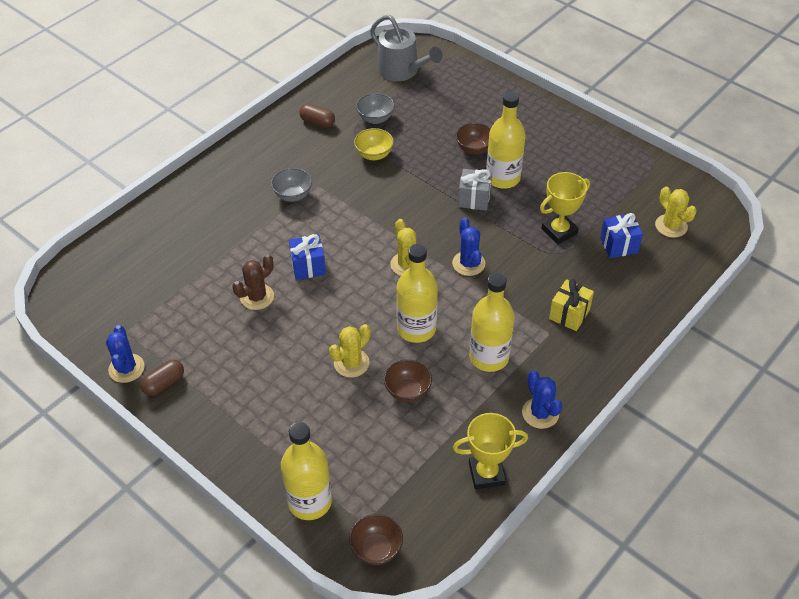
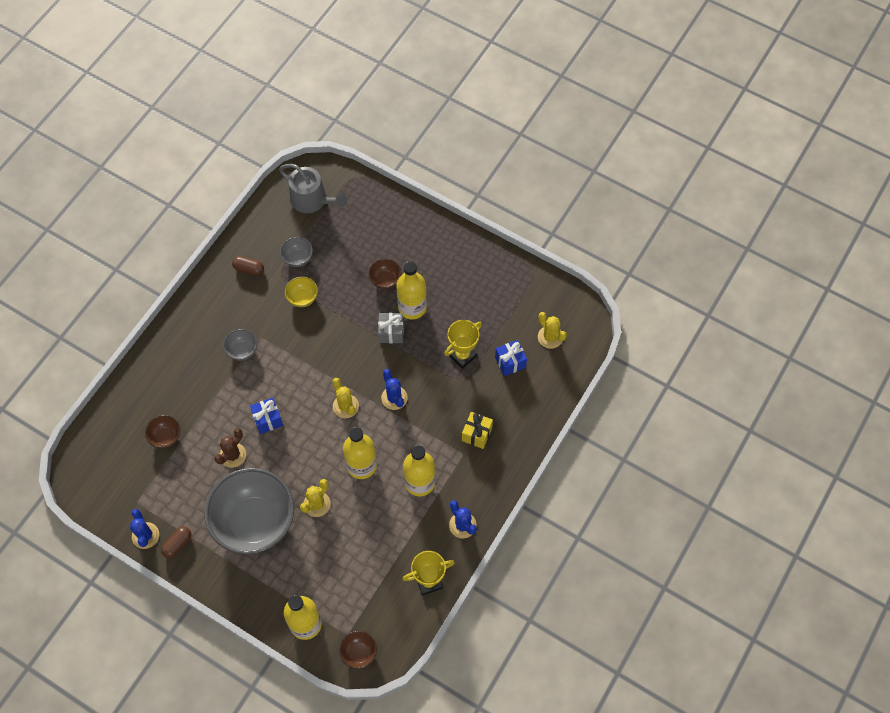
camera: 10 degrees left, 15 degrees up
(268, 372) = (254, 522): none -> grey bowl
(407, 391) = (363, 522): brown bowl -> brown bowl (165, 437)

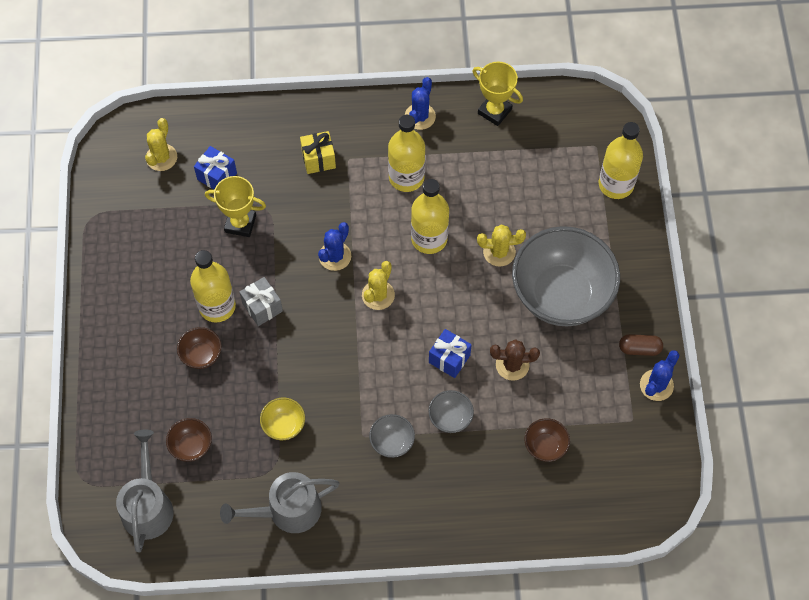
camera: 125 degrees left, 0 degrees up
(249, 269) = (288, 510): brown capsule -> grey watering can
(297, 258) = (237, 466): grey bowl -> grey bowl (450, 418)
(359, 653) = (603, 126): brown bowl -> brown bowl (191, 446)

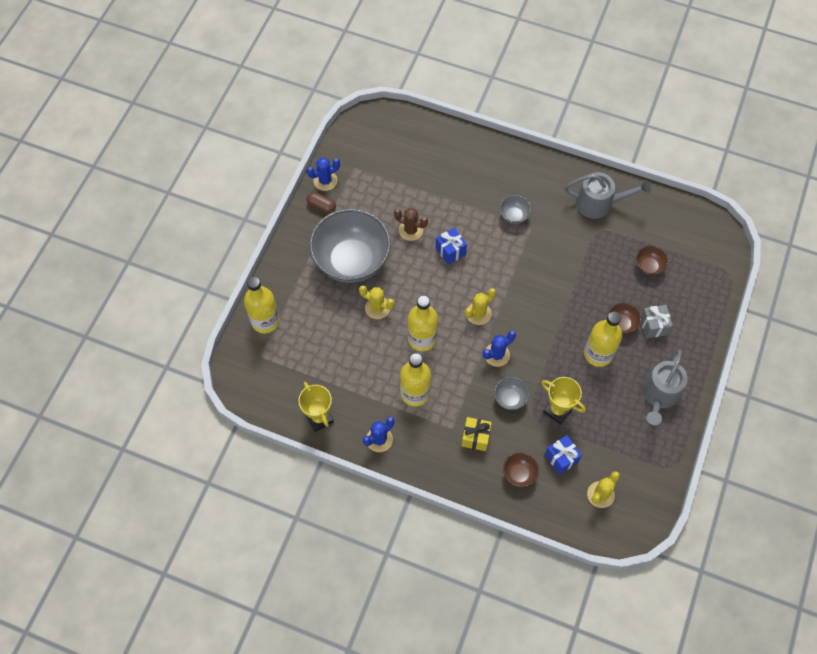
camera: 155 degrees left, 0 degrees up
(148, 506) = (690, 241): grey watering can -> grey watering can (659, 394)
(262, 307) = (565, 339): grey gift -> grey gift (653, 326)
(284, 425) = (581, 254): yellow bowl -> none
(450, 418) = (469, 215): grey bowl -> grey bowl (510, 398)
(545, 446) = (417, 175): brown bowl -> brown bowl (519, 474)

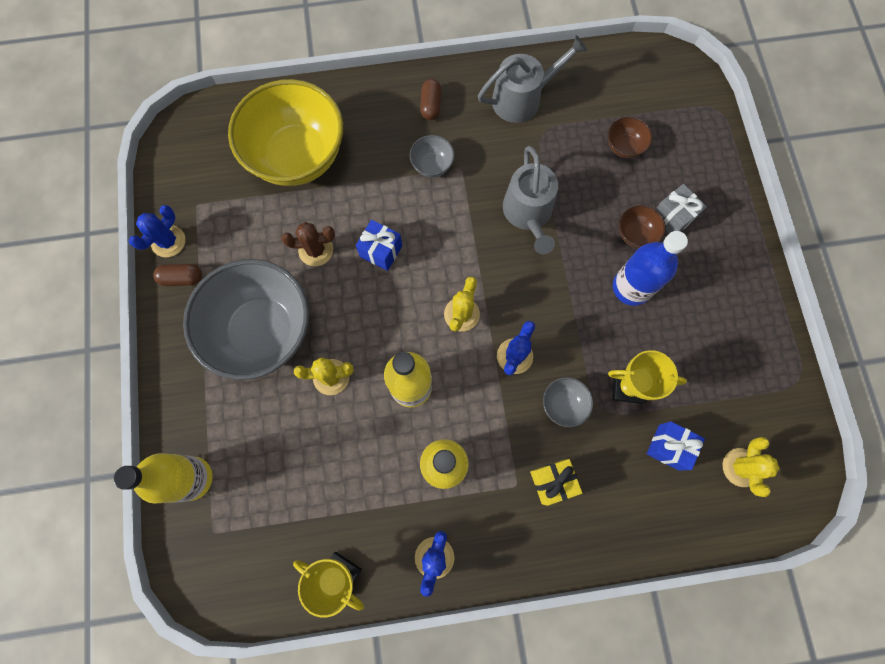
camera: 30 degrees left, 10 degrees up
(432, 169) = (298, 157): none -> yellow bowl
(519, 474) = (632, 498): brown bowl -> none
(535, 178) = (431, 105): none -> brown capsule
(598, 354) = (631, 287): yellow bottle -> blue bottle
(659, 394) = (730, 299): grey watering can -> grey watering can (528, 213)

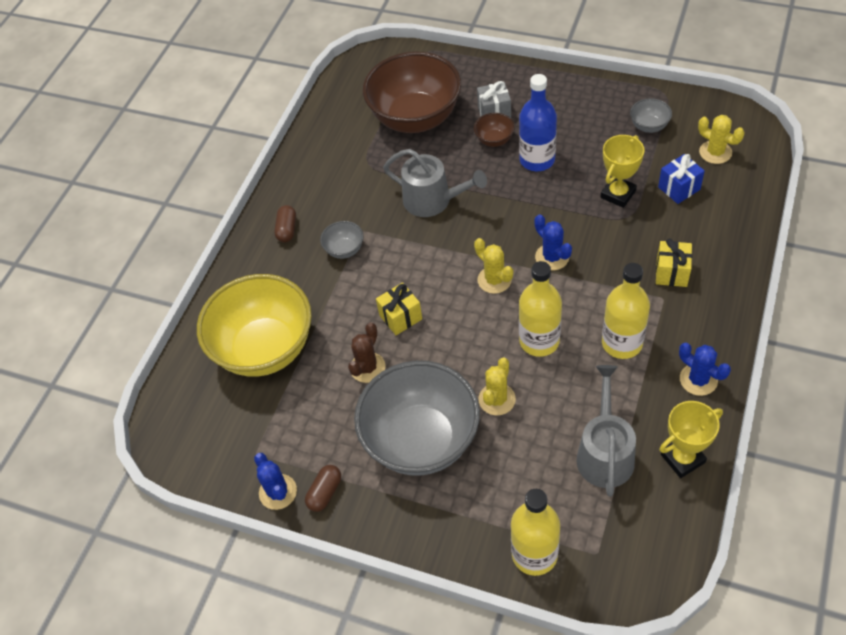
camera: 55 degrees left, 20 degrees down
(381, 251) = (400, 317): blue gift -> yellow gift
(431, 105) = (287, 229): brown capsule -> brown capsule turned 60 degrees clockwise
(522, 99) = (327, 165): grey watering can -> grey watering can (605, 453)
(563, 404) = (611, 240): grey bowl -> grey bowl (649, 126)
(624, 147) = (415, 118): brown bowl -> brown bowl, size x2.44

